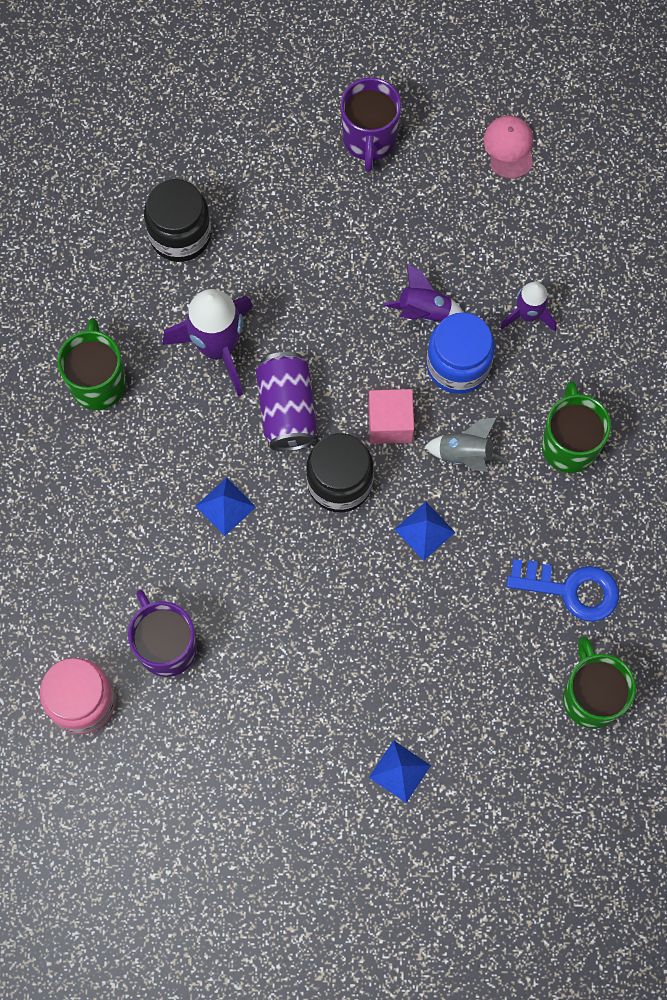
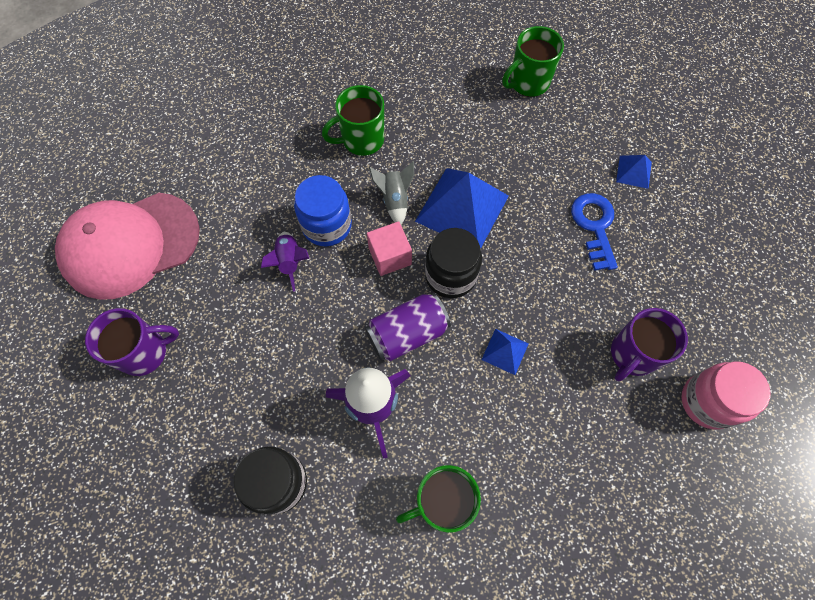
camera: 110 degrees left, 5 degrees down
(424, 530) = (462, 208): blue pyramid -> blue pyramid, size x2.14
(509, 147) = (130, 245): pink cap -> pink cap, size x2.48
(528, 314) = (270, 192): purple rocket -> none
(571, 589) = (464, 111): blue key -> blue key (594, 226)

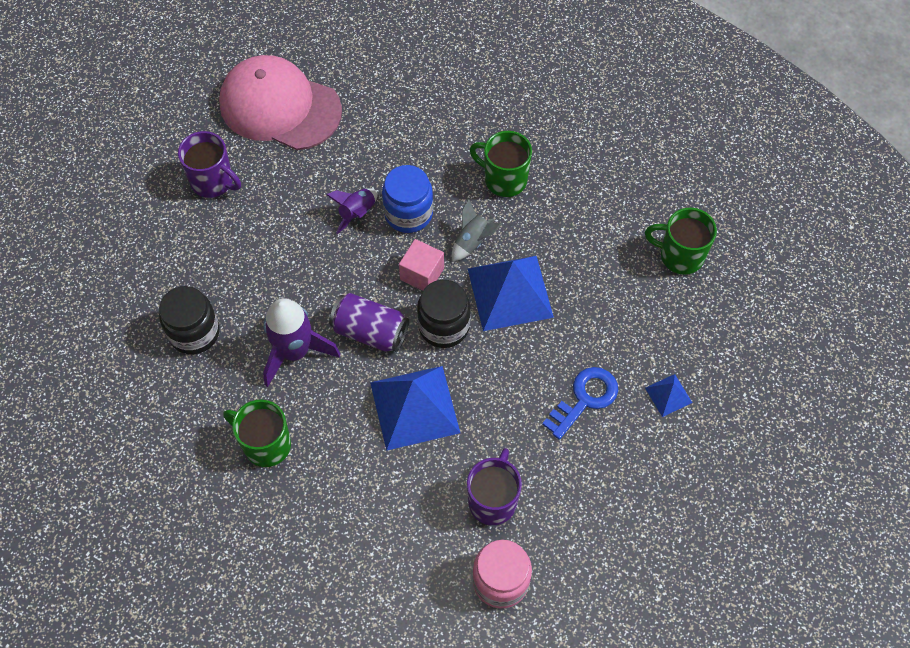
camera: 50 degrees right, 5 degrees down
(505, 351) = (414, 407): blue pyramid -> blue pyramid, size x2.14
(632, 354) = (493, 500): purple mug -> purple mug turned 105 degrees clockwise

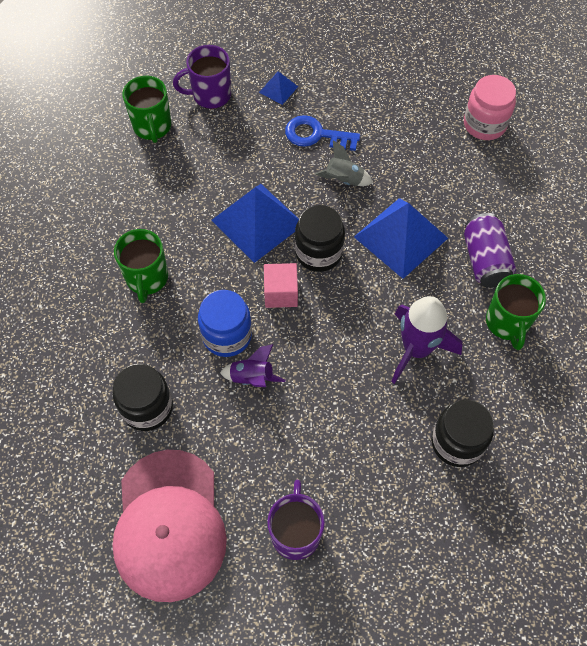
camera: 120 degrees left, 0 degrees up
(370, 331) = (359, 302): purple can -> purple can (485, 260)
(382, 131) = (147, 407): none -> black jar
(473, 241) = (225, 271): grey rocket -> grey rocket (344, 180)
(493, 500) = (433, 154): purple mug -> purple mug (210, 95)

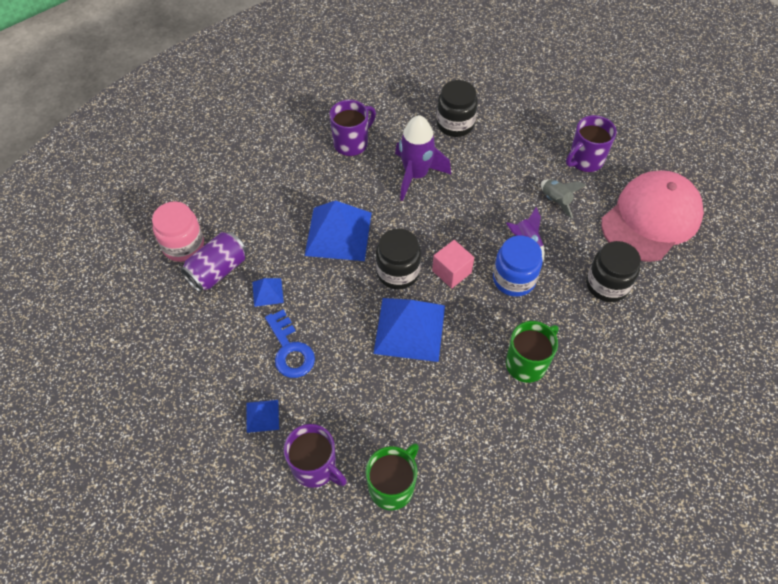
camera: 130 degrees left, 5 degrees down
(344, 180) = (318, 300): grey rocket -> grey rocket (556, 201)
(384, 152) = (267, 292): none -> blue pyramid
(485, 260) = (313, 178): purple can -> purple can (217, 270)
(507, 323) = (352, 143): green mug -> purple mug

